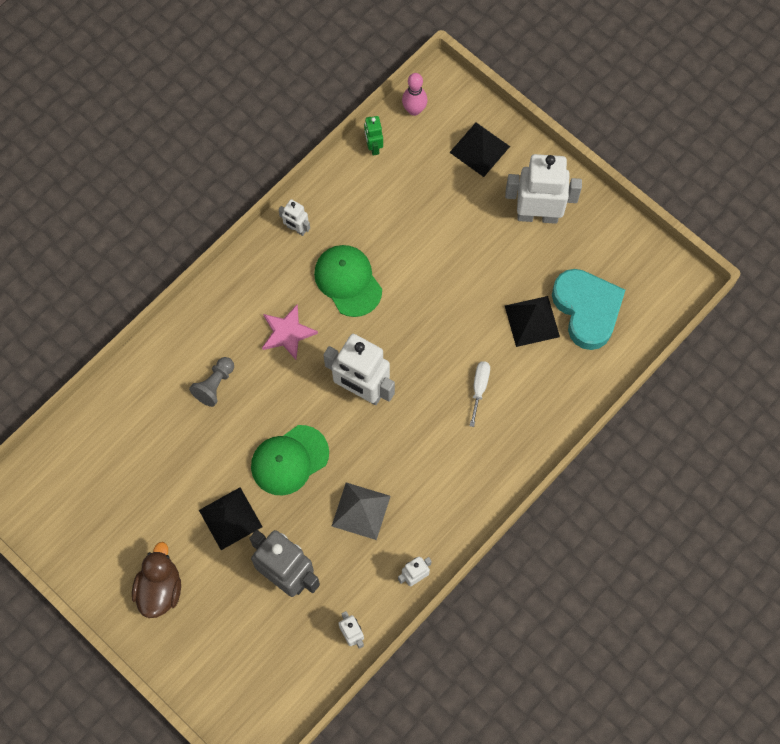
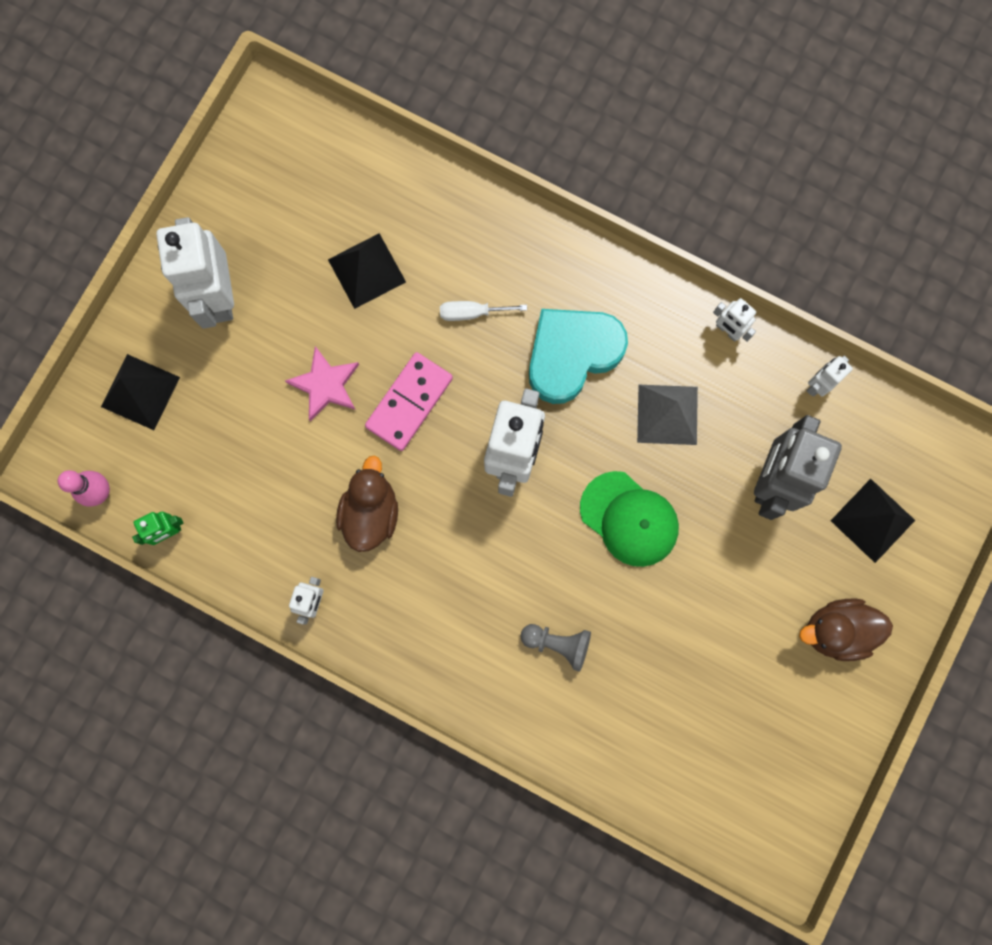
camera: 105 degrees left, 10 degrees up
(230, 518) = (723, 570): black pyramid -> black pyramid (872, 520)
(287, 333) = (462, 570): pink star -> pink star (325, 385)
(348, 281) = (370, 512): green cap -> brown duck
(422, 327) = (409, 402): none -> pink domino
(587, 310) = (335, 208): turquoise heart -> turquoise heart (572, 354)

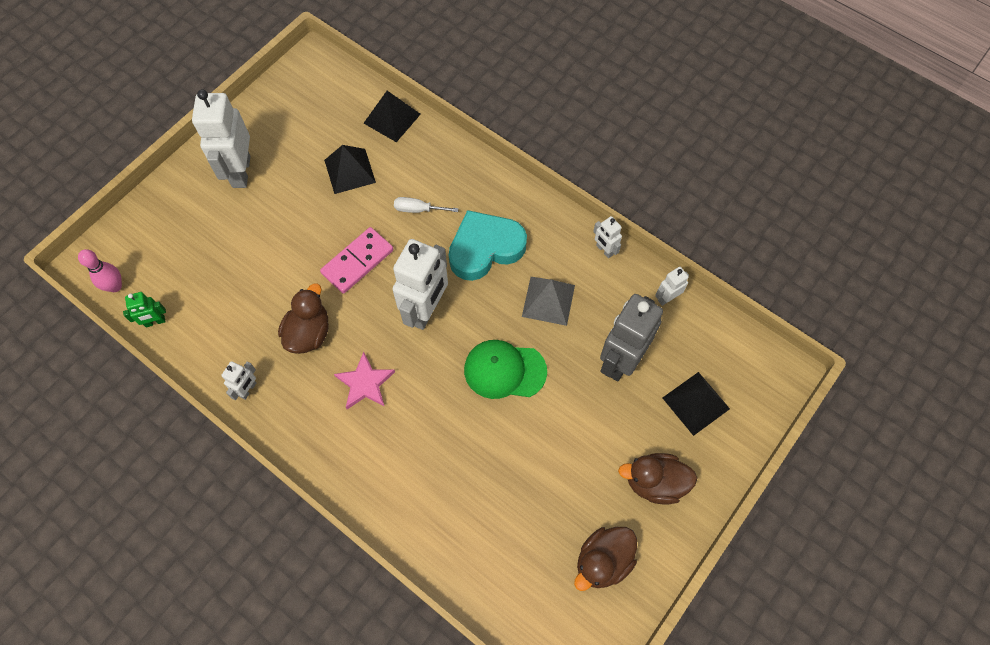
camera: 10 degrees right, 15 degrees down
(140, 391) = (166, 224): black pyramid -> black pyramid (392, 118)
(325, 385) = (299, 240): pink star -> pink star (365, 383)
(558, 643) = (429, 454): grey pawn -> none
(629, 519) = (504, 370): green cap -> green cap turned 135 degrees clockwise
(789, 736) = (603, 561): none -> brown duck

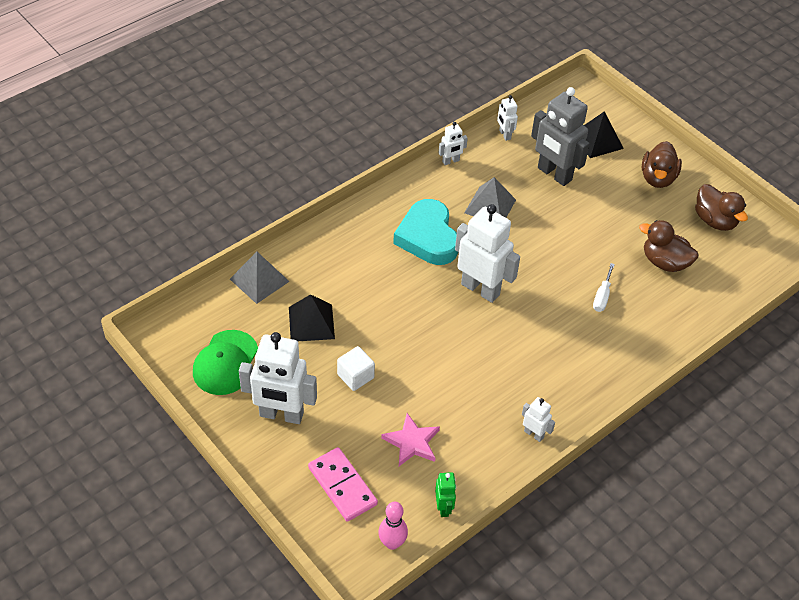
camera: 80 degrees left, 15 degrees down
(293, 220) = (355, 376): none -> white cube
(309, 333) = (484, 379): brown duck -> brown duck (664, 262)
(357, 262) = (417, 331): pink domino -> pink domino (342, 486)
(365, 383) = (543, 344): pink star -> pink star (412, 442)
(392, 118) = (259, 280): black pyramid -> grey pyramid
(418, 209) = (372, 277): white screwdriver -> white screwdriver (602, 296)
(504, 370) = (549, 247): green cap -> green cap (225, 363)

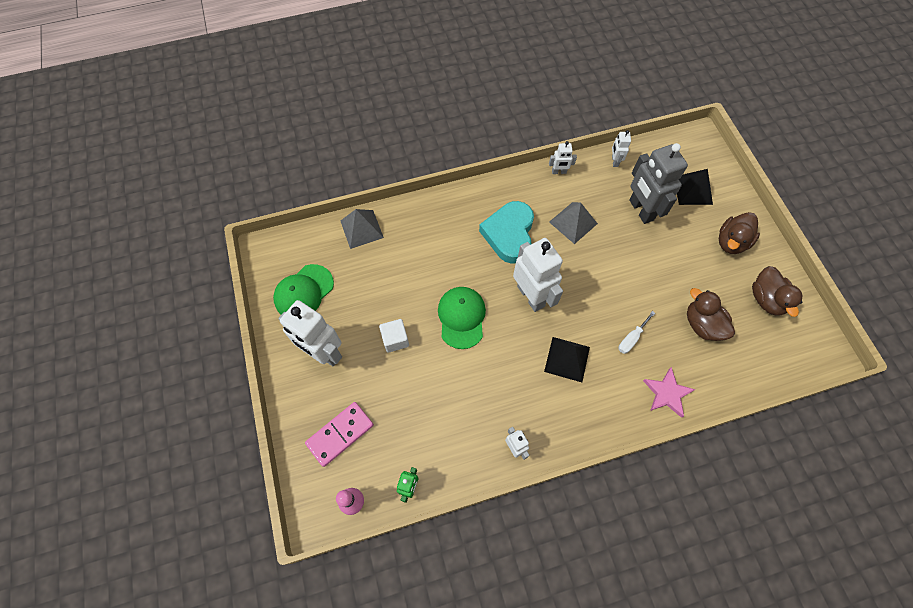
camera: 25 degrees right, 15 degrees up
(311, 323) = (383, 280): black pyramid -> black pyramid (567, 359)
(342, 486) = (340, 434): pink domino -> pink domino turned 60 degrees clockwise
(412, 442) = (412, 416): pink star -> pink star (667, 393)
(417, 332) = (461, 317): none -> green cap

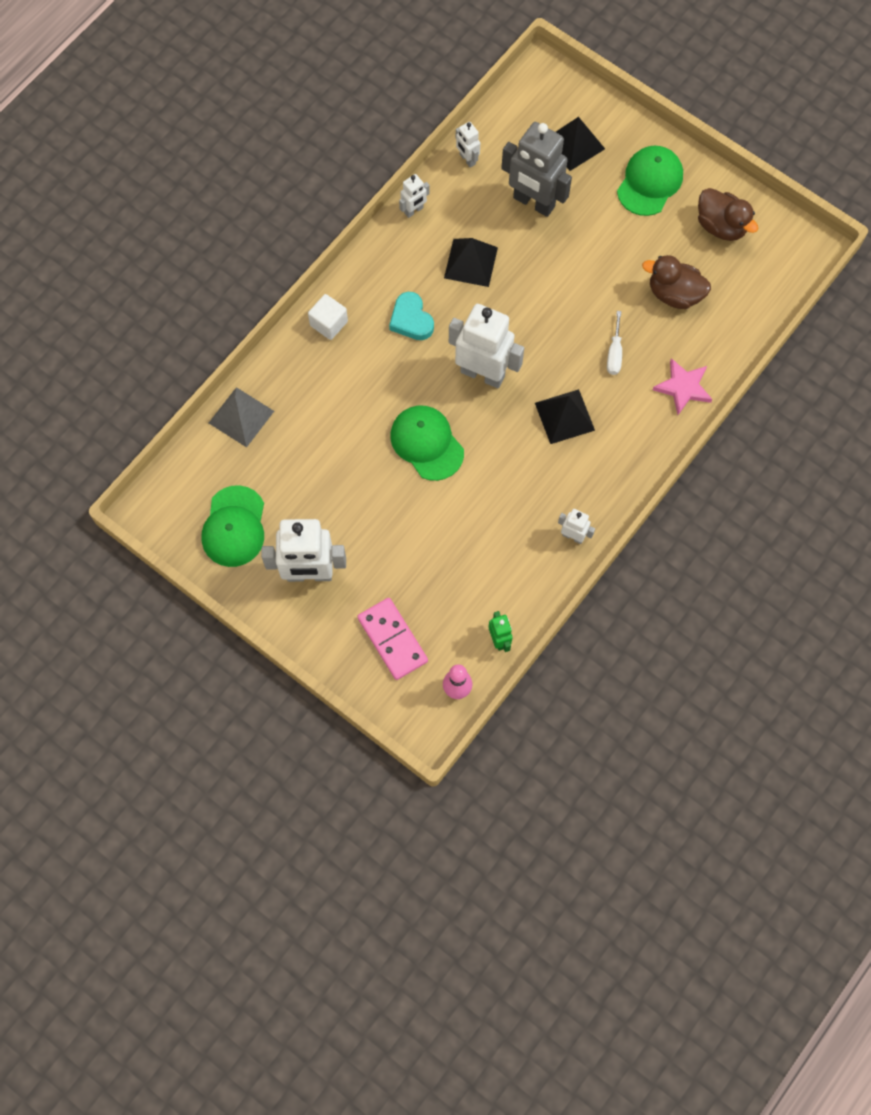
camera: 35 degrees left, 5 degrees up
(340, 434) = (392, 639): pink domino -> pink domino turned 45 degrees counterclockwise
(395, 339) = (375, 511): white cube -> white cube (329, 323)
(509, 234) = (411, 320): turquoise heart -> turquoise heart, size x0.61
(573, 222) = (470, 262): grey pyramid -> black pyramid
(731, 242) = (650, 182): brown duck -> green cap

